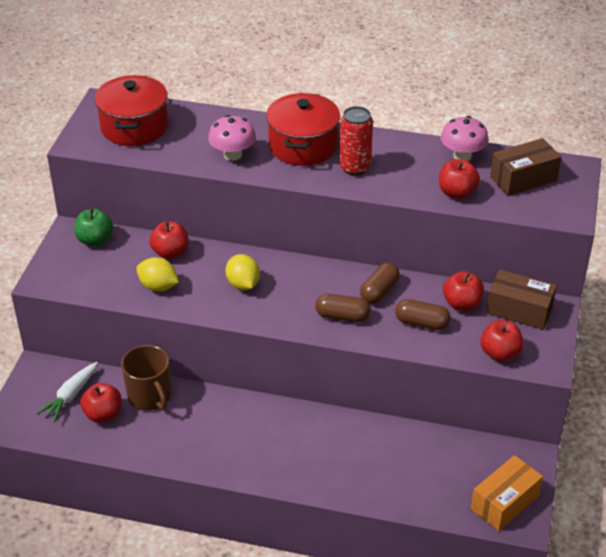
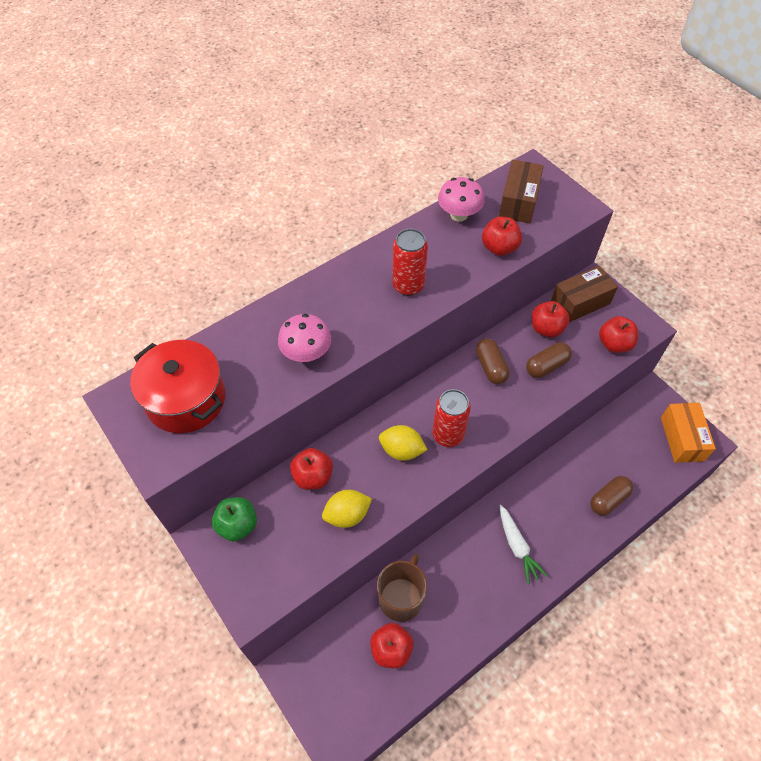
camera: 50 degrees left, 15 degrees up
(71, 396) = (347, 662): white carrot -> white carrot (517, 546)
(150, 396) = (401, 597): brown mug -> brown mug turned 75 degrees counterclockwise
(285, 301) = (448, 435): none -> red can
(303, 146) = (345, 299): red pot -> none
(342, 316) = (497, 409): brown capsule -> brown capsule (608, 499)

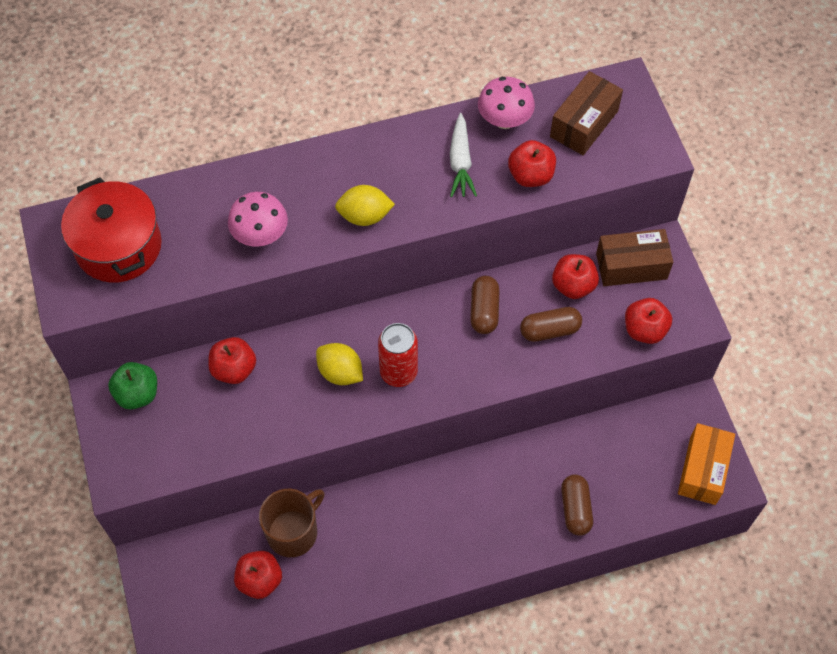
camera: 20 degrees right, 5 degrees up
(347, 515) = (252, 422): yellow lemon -> yellow lemon (365, 216)
(408, 285) = (404, 190): red can -> none
(517, 546) = (444, 523): white carrot -> white carrot (460, 162)
(608, 499) = (575, 509): brown capsule -> brown capsule turned 75 degrees counterclockwise

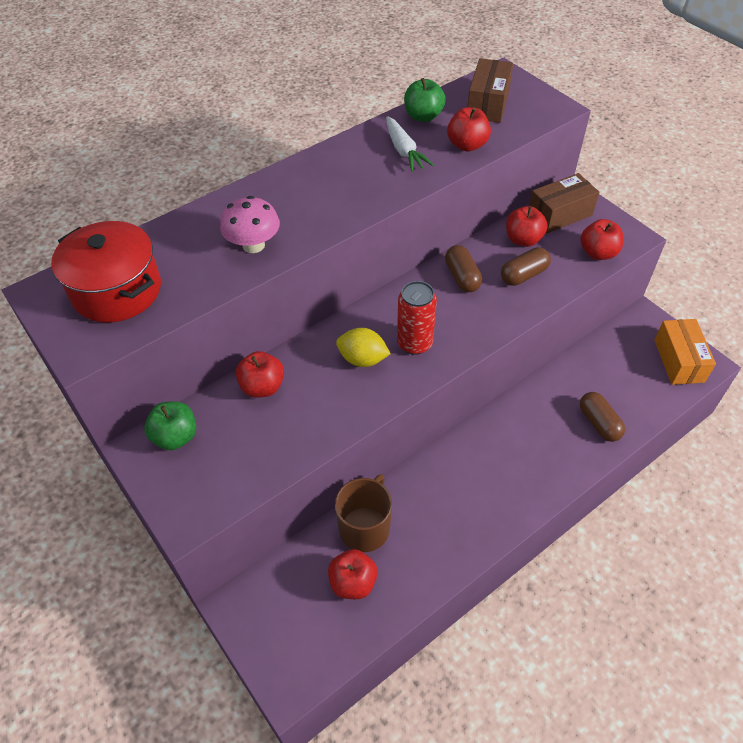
camera: 20 degrees left, 10 degrees down
(365, 216) = (342, 207): yellow lemon -> none
(504, 120) = (423, 116): pink mushroom -> green apple

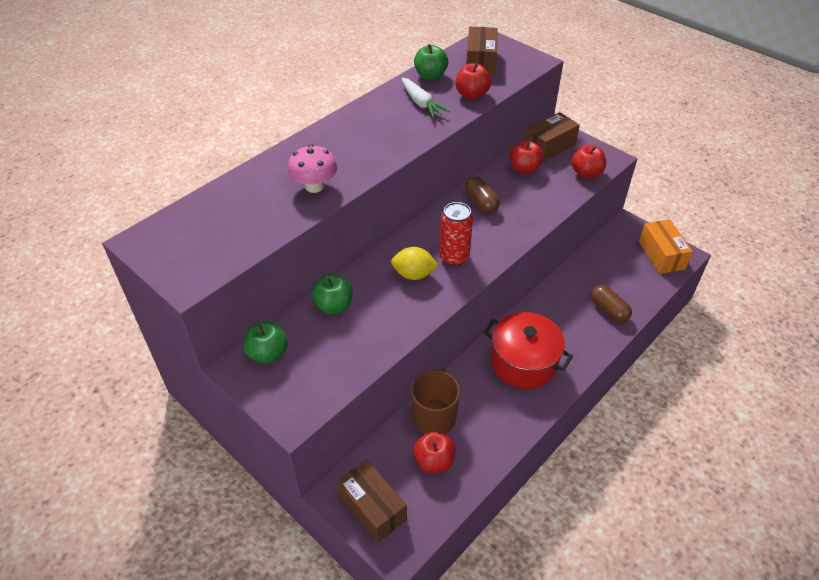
camera: 10 degrees left, 5 degrees down
(117, 291) = (206, 233): red pot -> red pot (523, 362)
(262, 387) = (334, 305): red apple -> green apple
(271, 629) = (372, 508): none -> brown box
(524, 275) = (531, 196): brown capsule -> none

